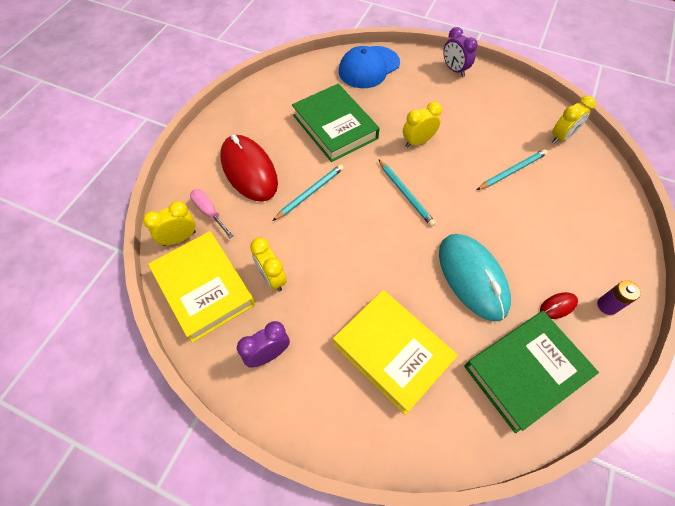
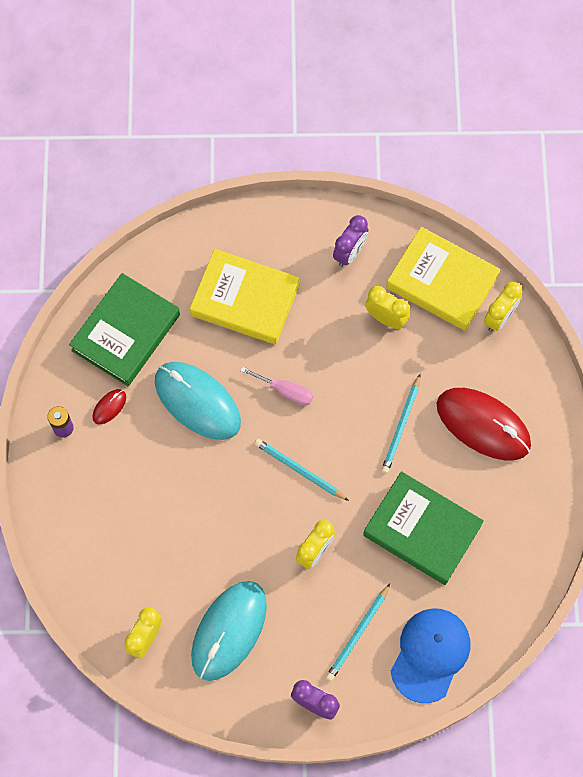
camera: 155 degrees right, 10 degrees up
(209, 212) = (490, 357): pink screwdriver -> pink screwdriver (285, 391)
(498, 121) = (229, 630): none -> turquoise mouse
(512, 171) = (192, 556): turquoise pencil -> turquoise pencil (358, 634)

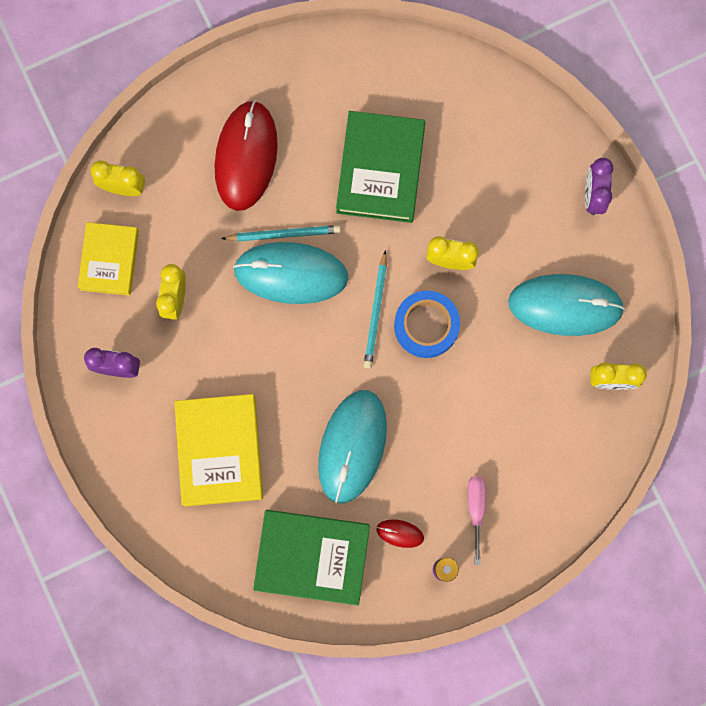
camera: 115 degrees left, 10 degrees up
(268, 506) = (426, 326): none -> blue tape
(285, 391) = (300, 363): pink screwdriver -> pink screwdriver (476, 509)
(358, 634) = (509, 185): turquoise pencil -> none
(364, 417) = (291, 273): none -> turquoise mouse
(430, 655) = (496, 112): blue cap -> none
(442, 282) = (109, 260): yellow book -> yellow book, size x0.66

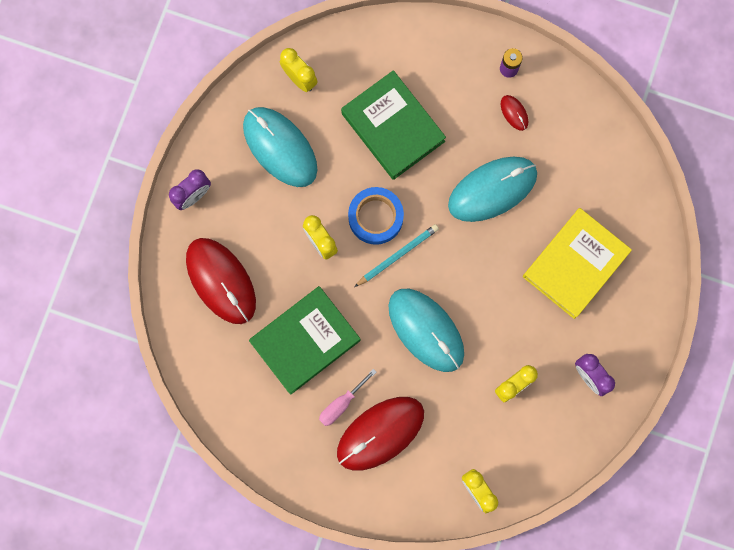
camera: 135 degrees left, 0 degrees up
(109, 260) = (531, 451): yellow book -> none
(284, 234) = (406, 359): turquoise pencil -> none
(312, 557) = (579, 149): green book -> green book (392, 127)
(476, 509) = (455, 84): pink screwdriver -> pink screwdriver (341, 404)
(497, 150) = (221, 281): none -> red mouse

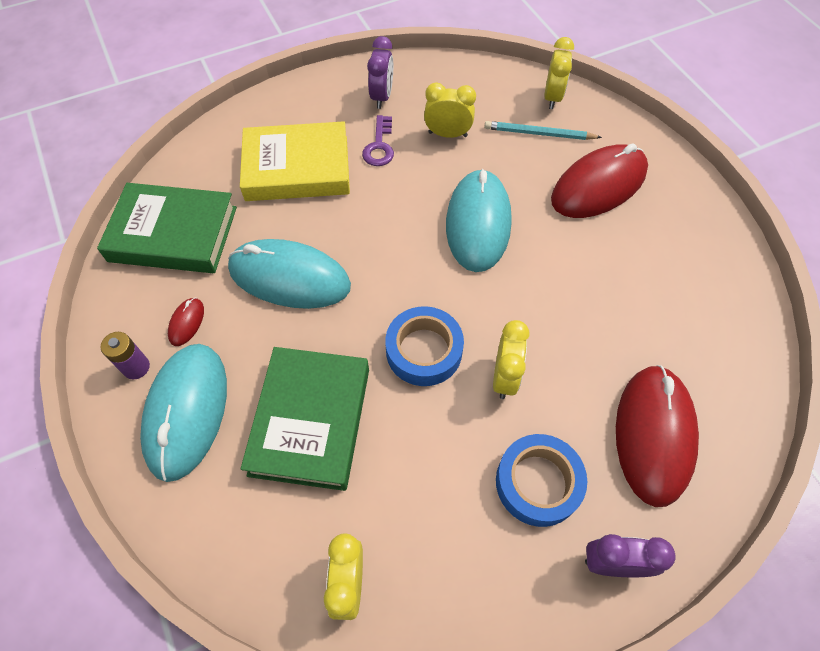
camera: 135 degrees left, 20 degrees down
(257, 201) = (538, 483): none -> blue tape
(280, 147) = (453, 519): turquoise mouse -> turquoise mouse (187, 411)
(305, 341) = (605, 305): green book -> green book (173, 234)
(341, 404) = (615, 231): pink screwdriver -> none
(380, 433) = (598, 185): red mouse -> red mouse turned 45 degrees counterclockwise
(397, 255) = (439, 300): turquoise pencil -> turquoise pencil (539, 134)
(545, 332) = (379, 146): none -> purple key

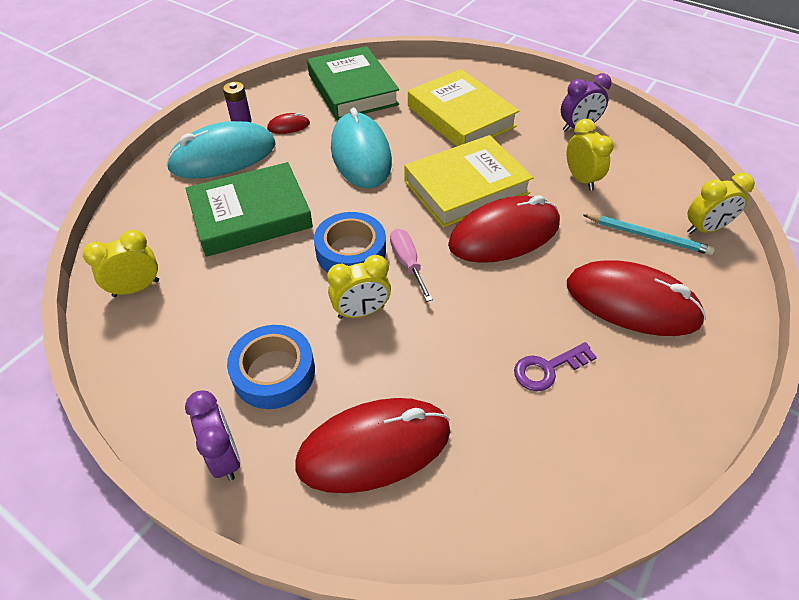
camera: 60 degrees right, 10 degrees down
(379, 146) = (526, 147): purple key -> purple key (547, 369)
(400, 217) = (466, 187): none -> yellow book
(467, 312) = (407, 263): none -> pink screwdriver
(478, 223) = (504, 235): turquoise mouse -> red mouse
(539, 134) = (648, 236): turquoise pencil -> turquoise pencil turned 135 degrees clockwise

